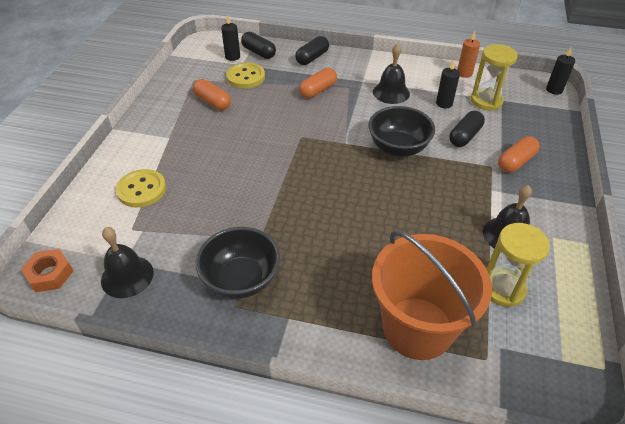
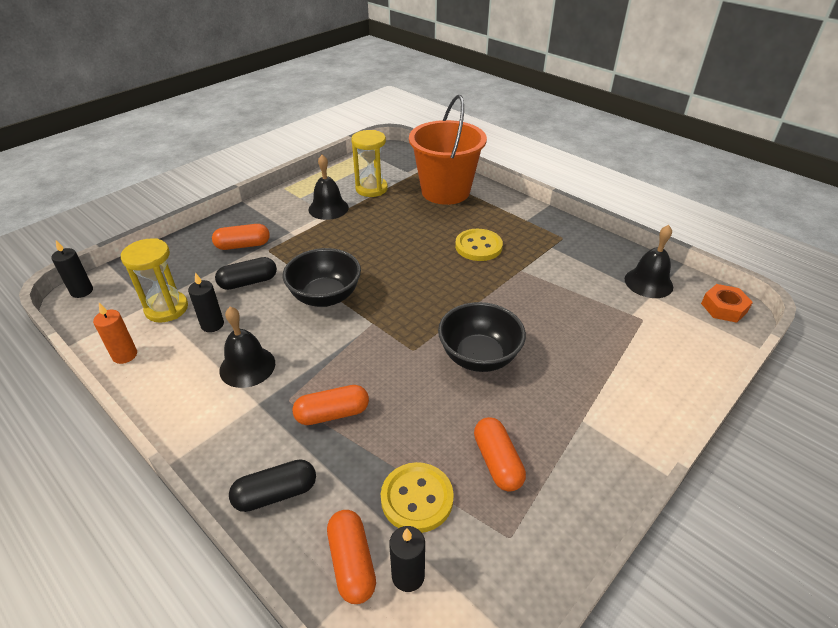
camera: 150 degrees left, 5 degrees down
(141, 189) = (629, 357): yellow button -> yellow button (478, 246)
(241, 279) = (550, 250): black bowl -> black bowl (479, 357)
(259, 52) = (352, 563): black capsule -> orange capsule

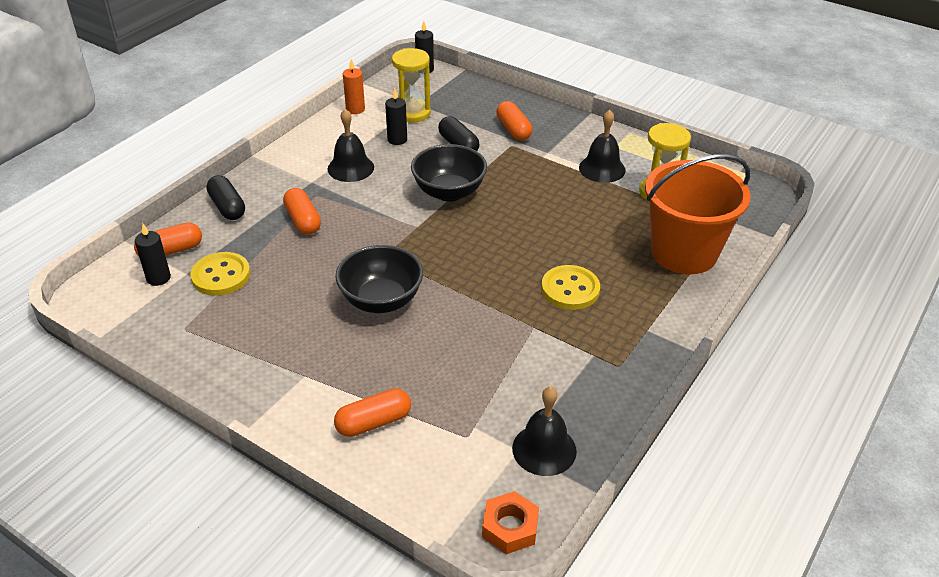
camera: 80 degrees right, 0 degrees up
(497, 462) = (255, 318): orange capsule -> orange capsule (373, 422)

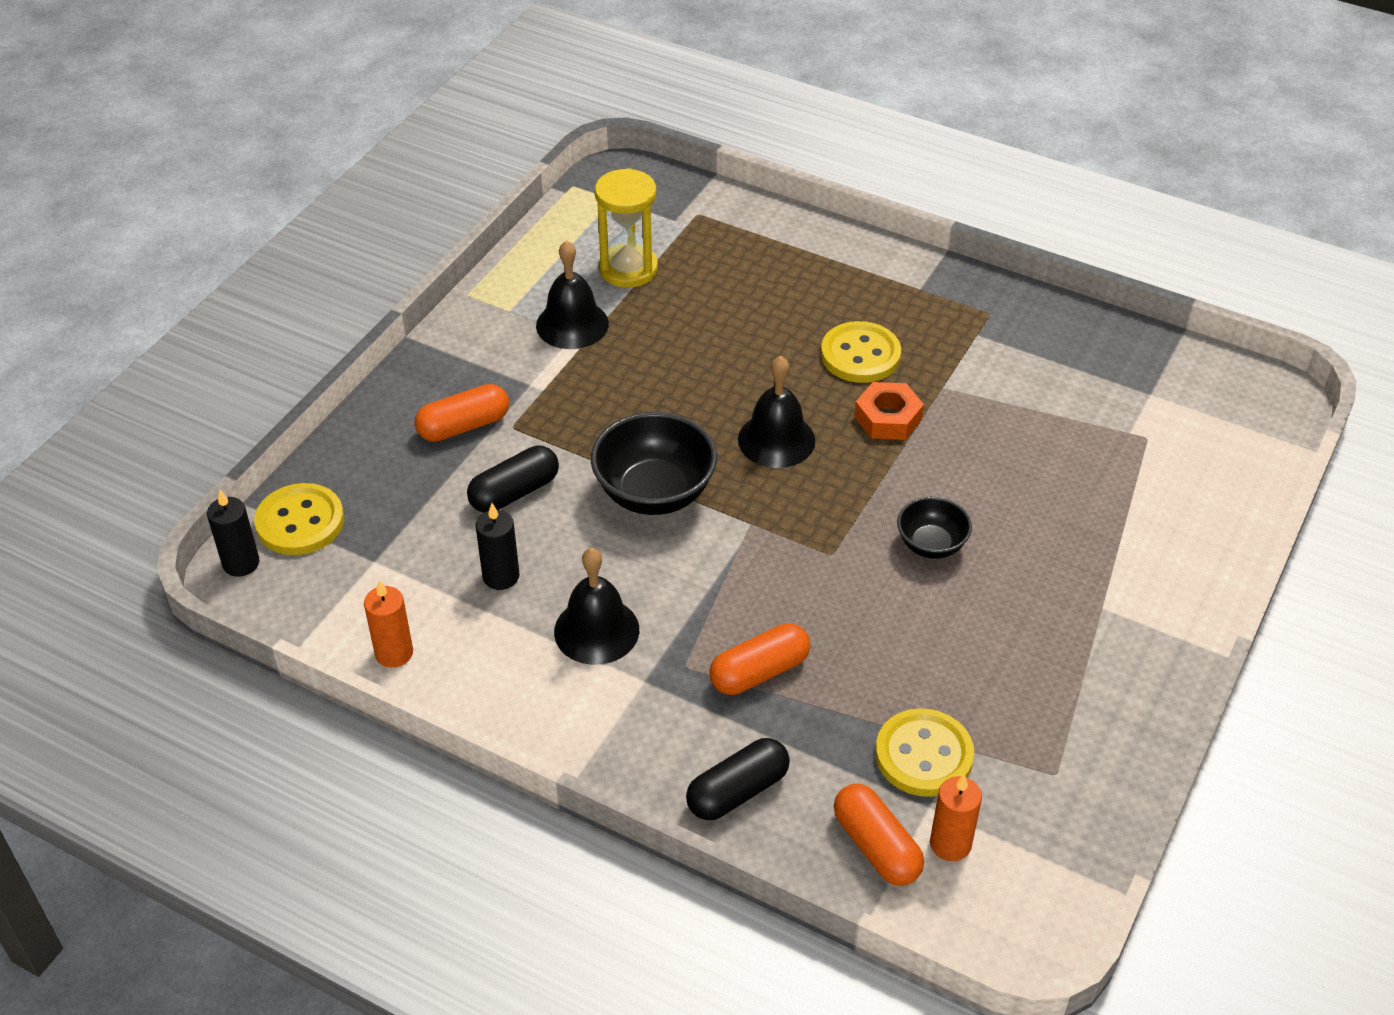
camera: 95 degrees left, 5 degrees up
(158, 278) = (950, 844): black candle -> orange candle
(373, 422) = (1157, 524): orange capsule -> none
(381, 300) = (931, 545): black bowl -> black bowl, size x0.58
(412, 113) = (408, 565): yellow hourglass -> none
(449, 83) = (300, 522): none -> yellow button
(510, 527) = (1257, 395): orange nut -> orange nut (888, 418)
(544, 449) = (1141, 373): black bell -> black bell (776, 440)
(684, 252) = (761, 252): orange bucket -> none

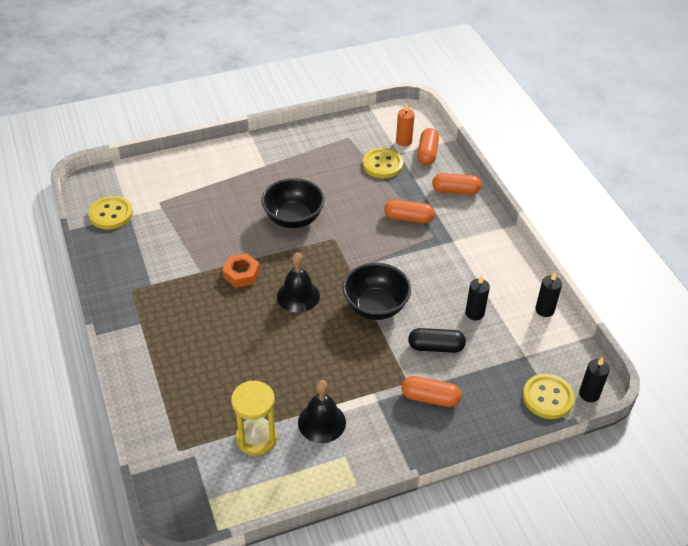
camera: 140 degrees left, 0 degrees up
(394, 653) = (544, 310): orange candle -> black candle
(596, 630) = (454, 268): black bell -> none
(737, 791) = (455, 191): black capsule -> orange capsule
(860, 355) = (212, 309): yellow button -> yellow button (111, 214)
(931, 545) = (293, 218): black bowl -> black bowl, size x1.73

